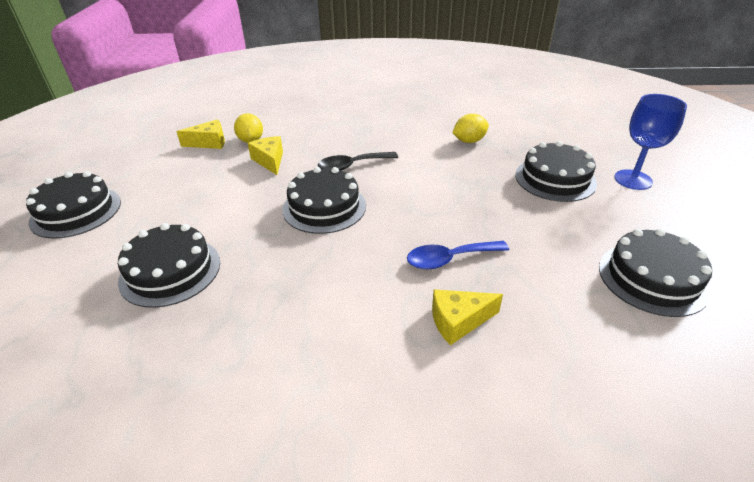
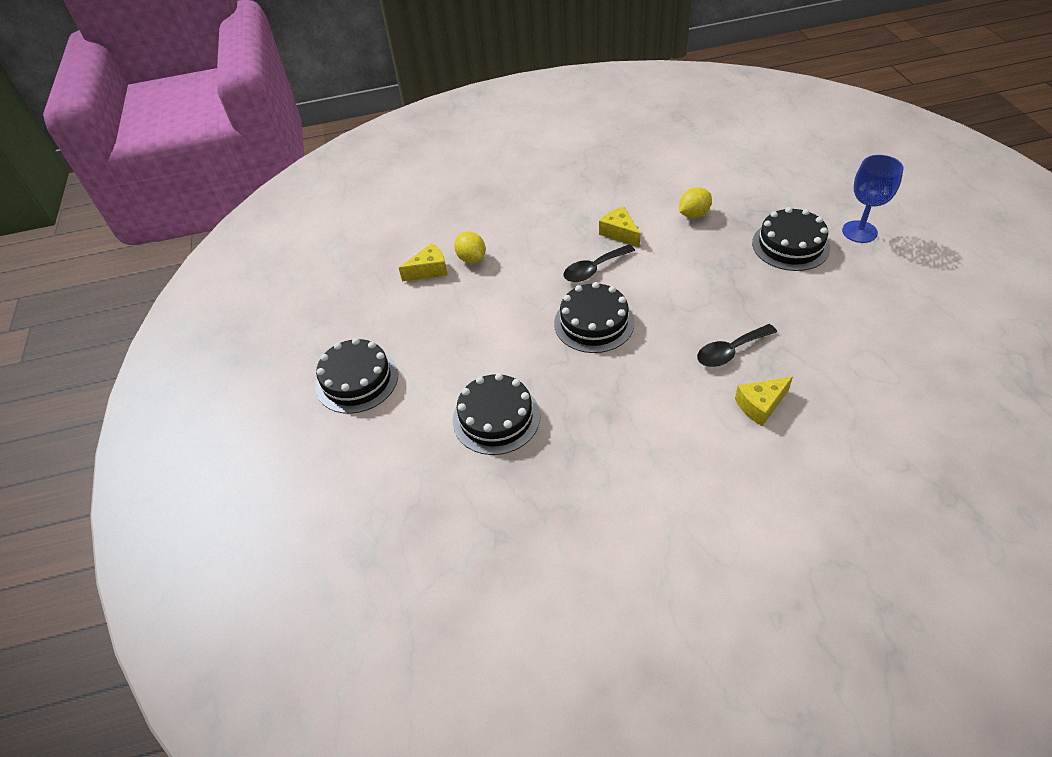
camera: 10 degrees left, 10 degrees up
(270, 161) = (508, 280): yellow cheese -> yellow cheese (619, 233)
(449, 259) = (730, 351): blue spoon -> black spoon
(652, 278) = (897, 332): black cake -> none

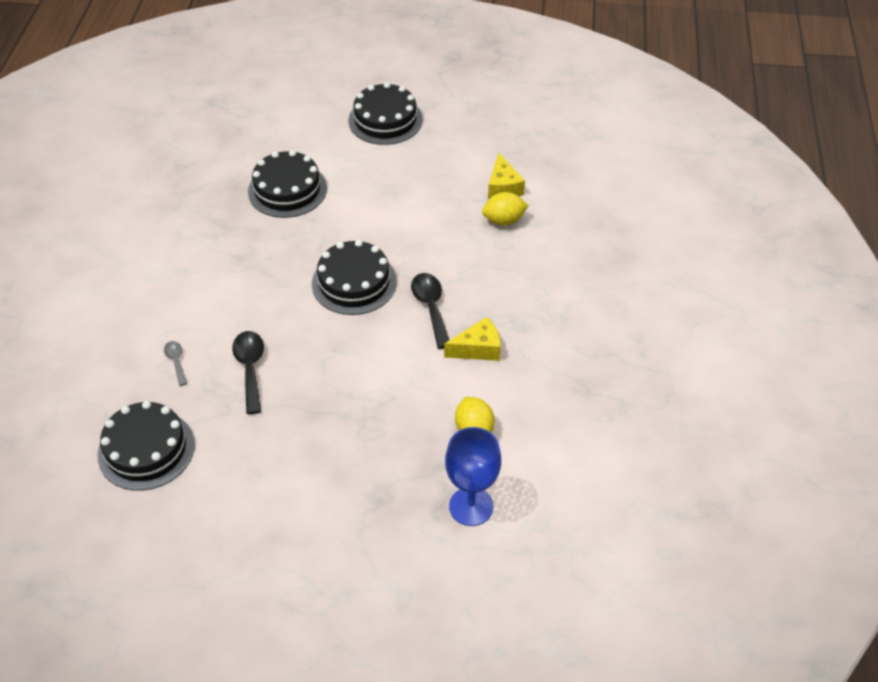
camera: 105 degrees right, 0 degrees up
(760, 405) = (176, 361): yellow cheese -> grey spoon
(790, 245) = (365, 498): black cake -> black cake (146, 449)
(859, 232) = (345, 584): blue goblet -> blue goblet (471, 506)

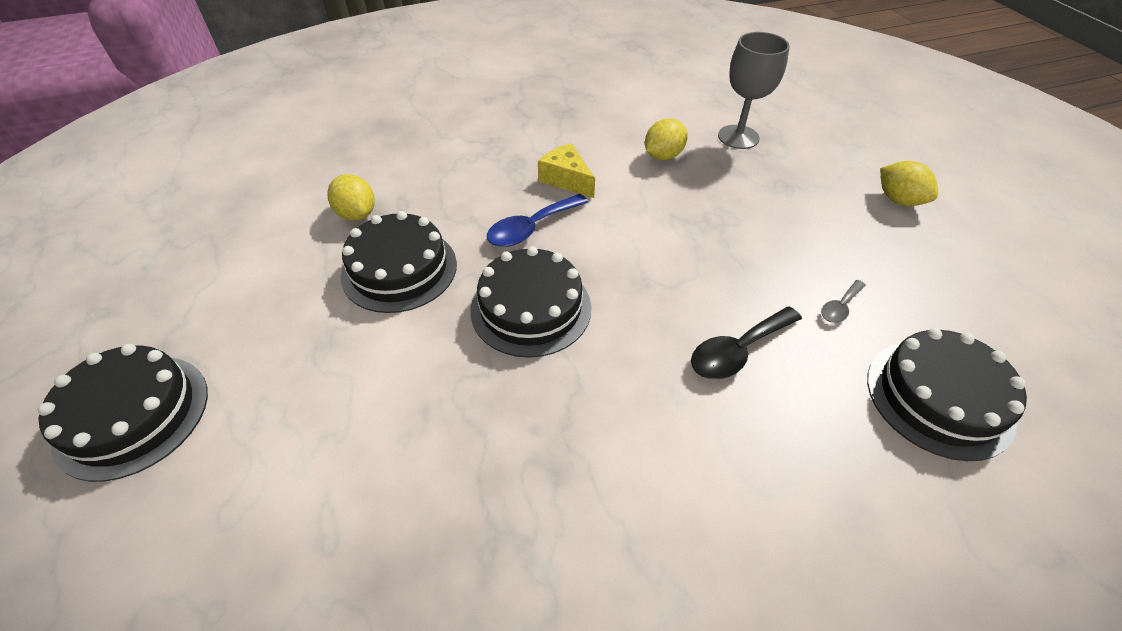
camera: 115 degrees left, 0 degrees up
(176, 361) = (798, 444): grey spoon -> grey spoon (840, 307)
(287, 190) = (362, 482): black cake -> black cake (399, 269)
(310, 576) = (898, 200): none -> yellow lemon
(431, 307) = (531, 228): black spoon -> blue spoon
(471, 506) = (738, 137): blue goblet -> grey goblet
(503, 187) = (291, 231): yellow cheese -> none

